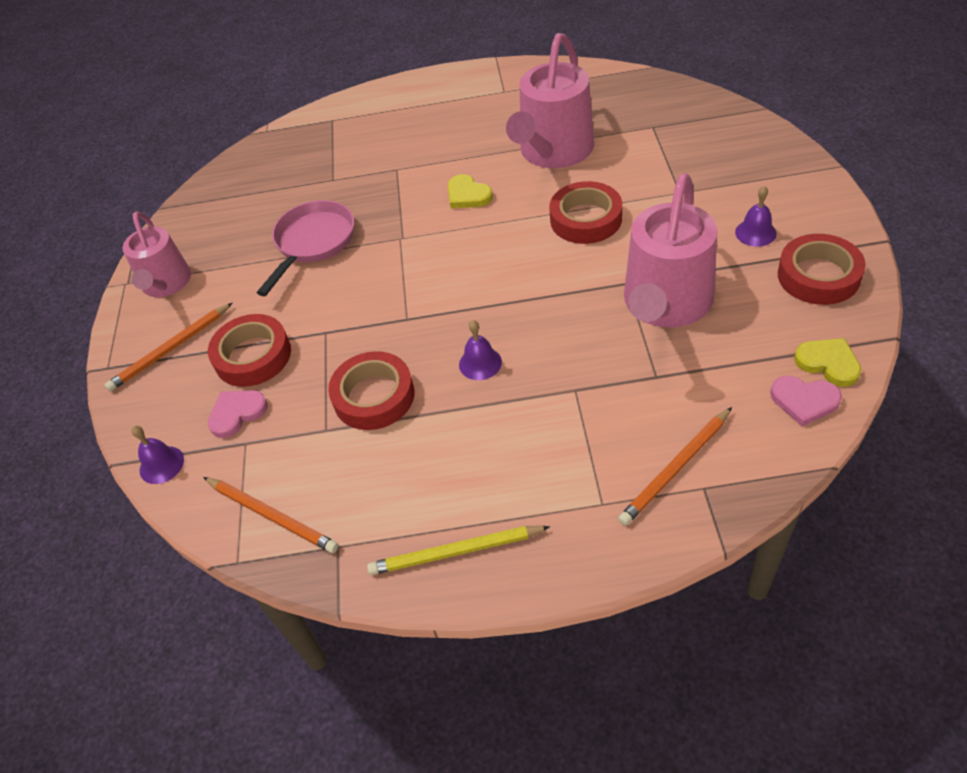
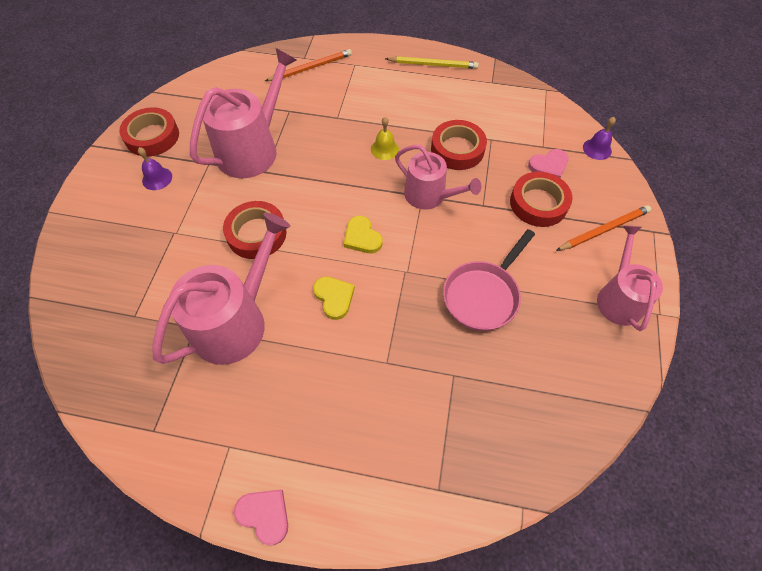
camera: 170 degrees left, 10 degrees up
(272, 516) = (526, 104): orange pencil -> none
(397, 321) = (429, 196): none -> pink watering can
(480, 363) = (384, 149): purple bell -> yellow bell
(804, 401) = (227, 77): pink heart -> pink heart (264, 515)
(828, 363) = (198, 90): yellow heart -> yellow heart (362, 237)

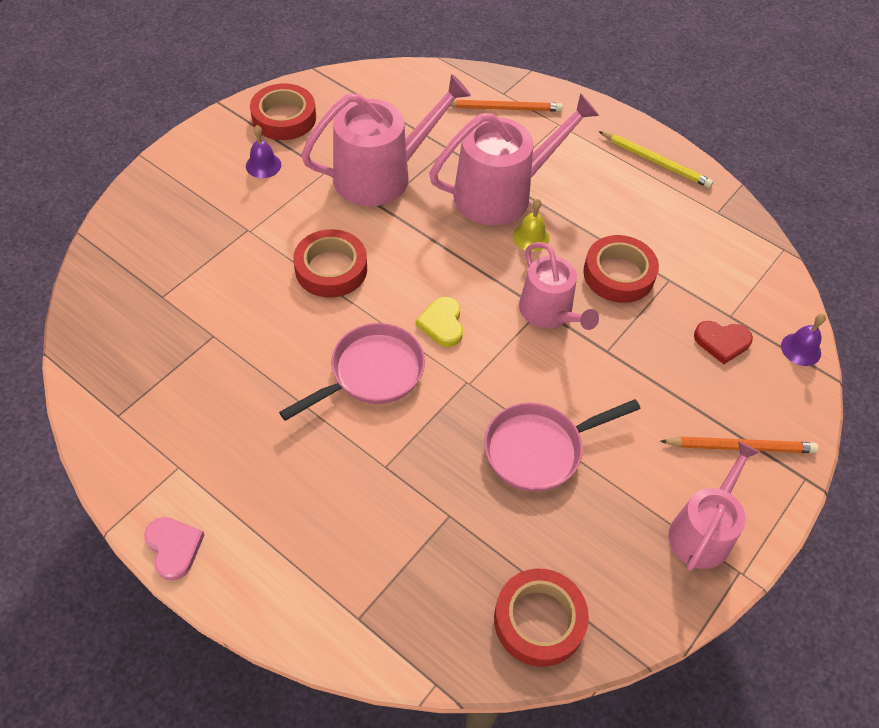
camera: 25 degrees right, 5 degrees down
(235, 321) = (256, 349): pink watering can -> pink watering can (501, 193)
(334, 297) = (371, 373): yellow heart -> pink pan
(538, 203) = (677, 379): red tape -> red tape (539, 620)
(549, 166) = (722, 342): pink heart -> red heart

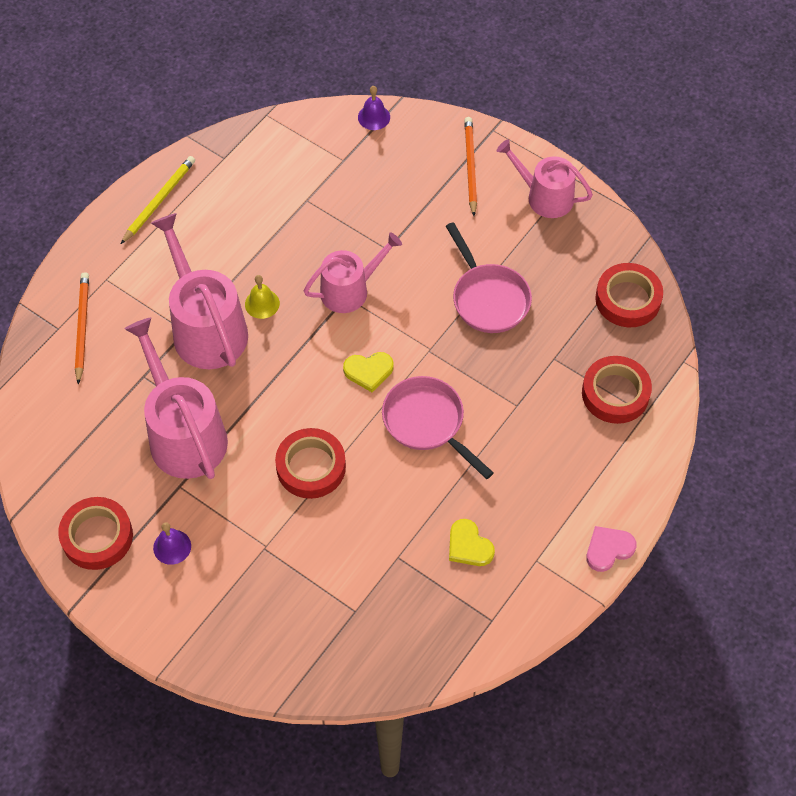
camera: 90 degrees left, 5 degrees up
(211, 401) = (469, 546): none -> yellow heart
(618, 274) = (302, 237): red tape -> red tape (615, 393)
(722, 342) = (371, 169): red heart -> none

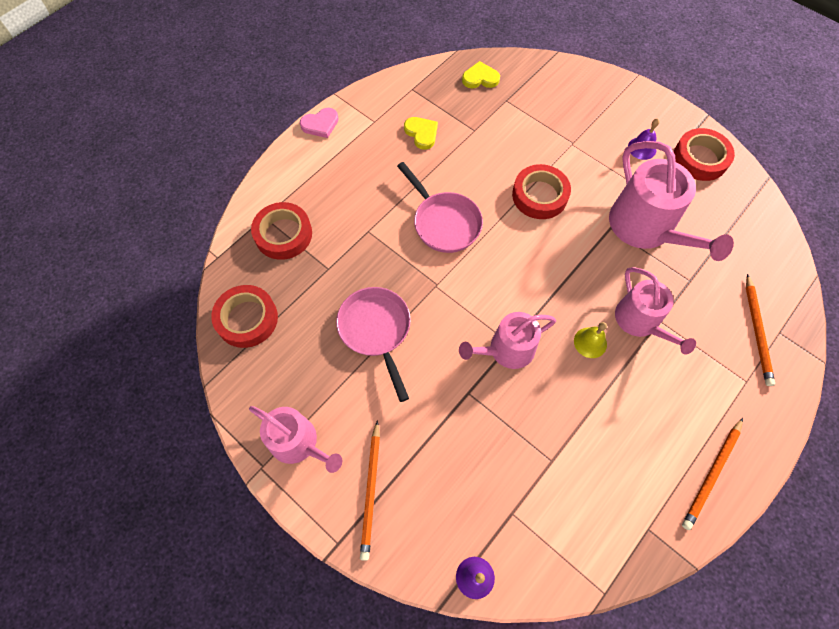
camera: 175 degrees left, 5 degrees up
(159, 200) = (712, 474): yellow pencil -> orange pencil
(206, 328) = (640, 321): pink watering can -> pink watering can, size x0.64
(368, 371) = (491, 269): yellow heart -> yellow heart (480, 78)

